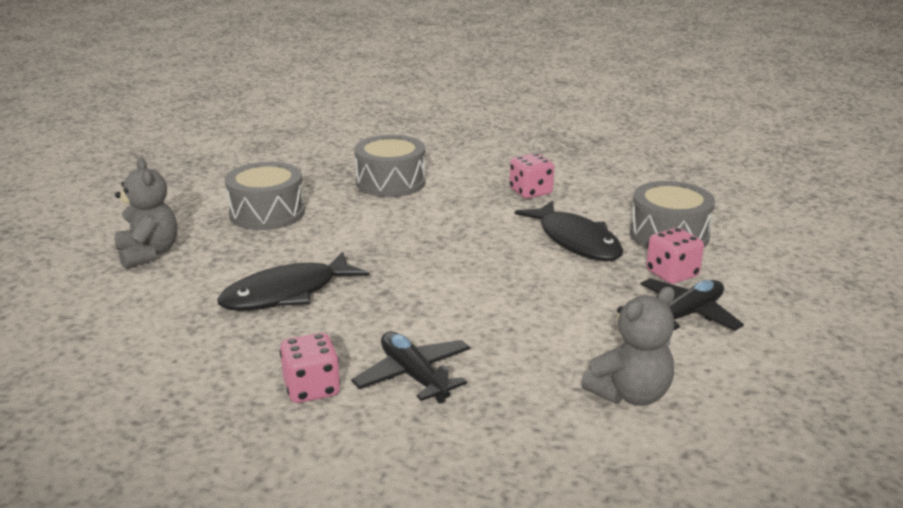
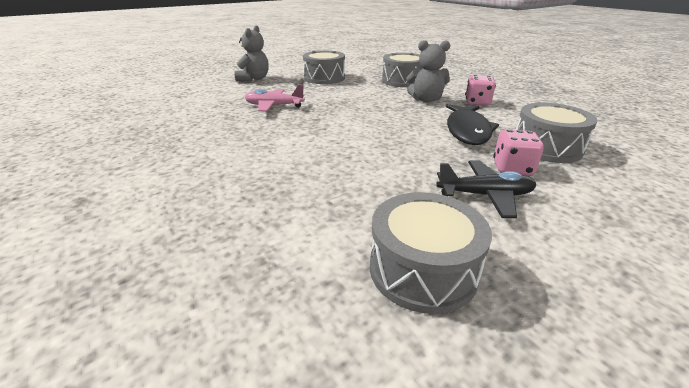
camera: 40 degrees right, 5 degrees up
(287, 293) = (274, 106): black fish -> pink plane
(312, 389) = (208, 143): pink dice -> none
(414, 376) = (258, 157): black plane -> none
(630, 394) = (356, 222): grey teddy bear -> grey teddy bear (426, 100)
(731, 405) = (422, 270): none -> grey drum

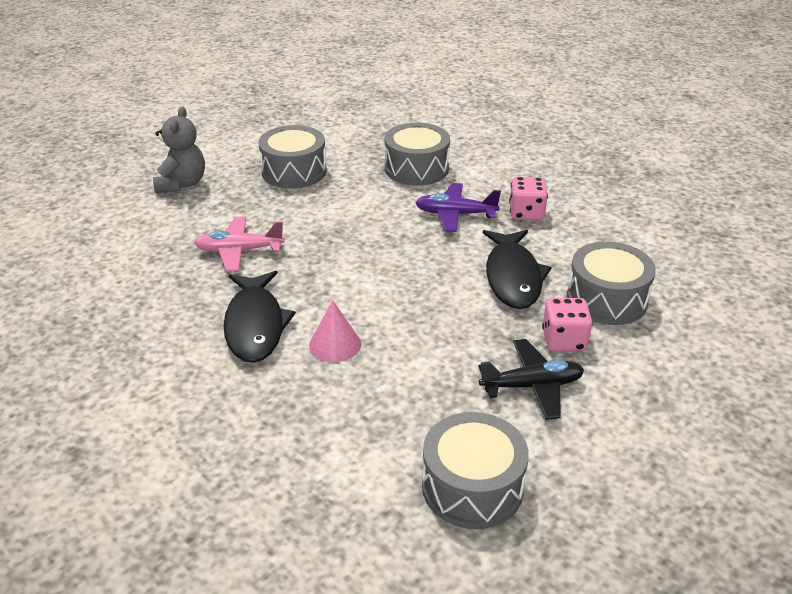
camera: 10 degrees left, 5 degrees up
(266, 140) = (255, 325): none -> black fish
(321, 155) = (335, 344): none -> pink cone
(426, 100) = (455, 214): grey teddy bear -> purple plane

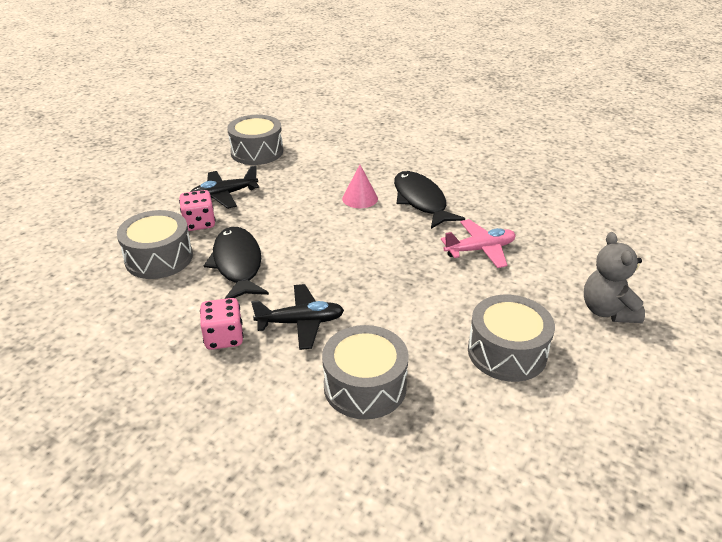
camera: 165 degrees right, 0 degrees up
(455, 214) = (301, 322): purple plane -> black plane

